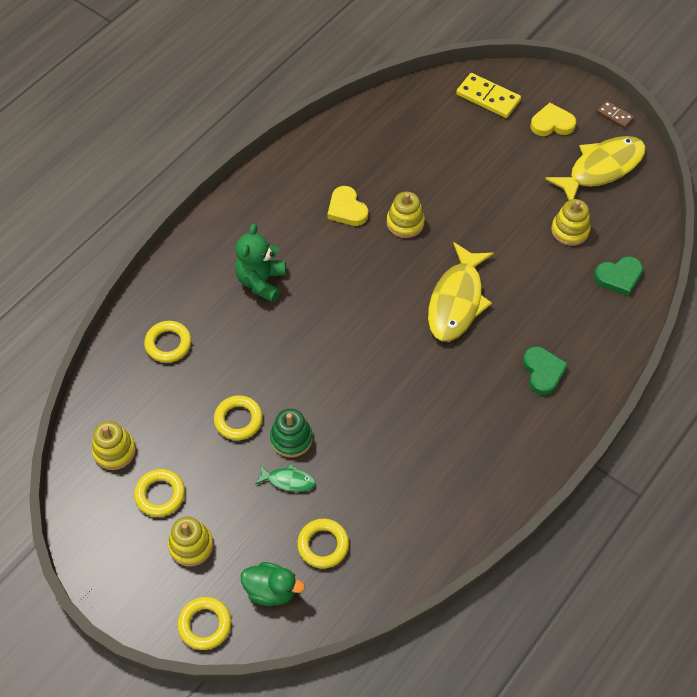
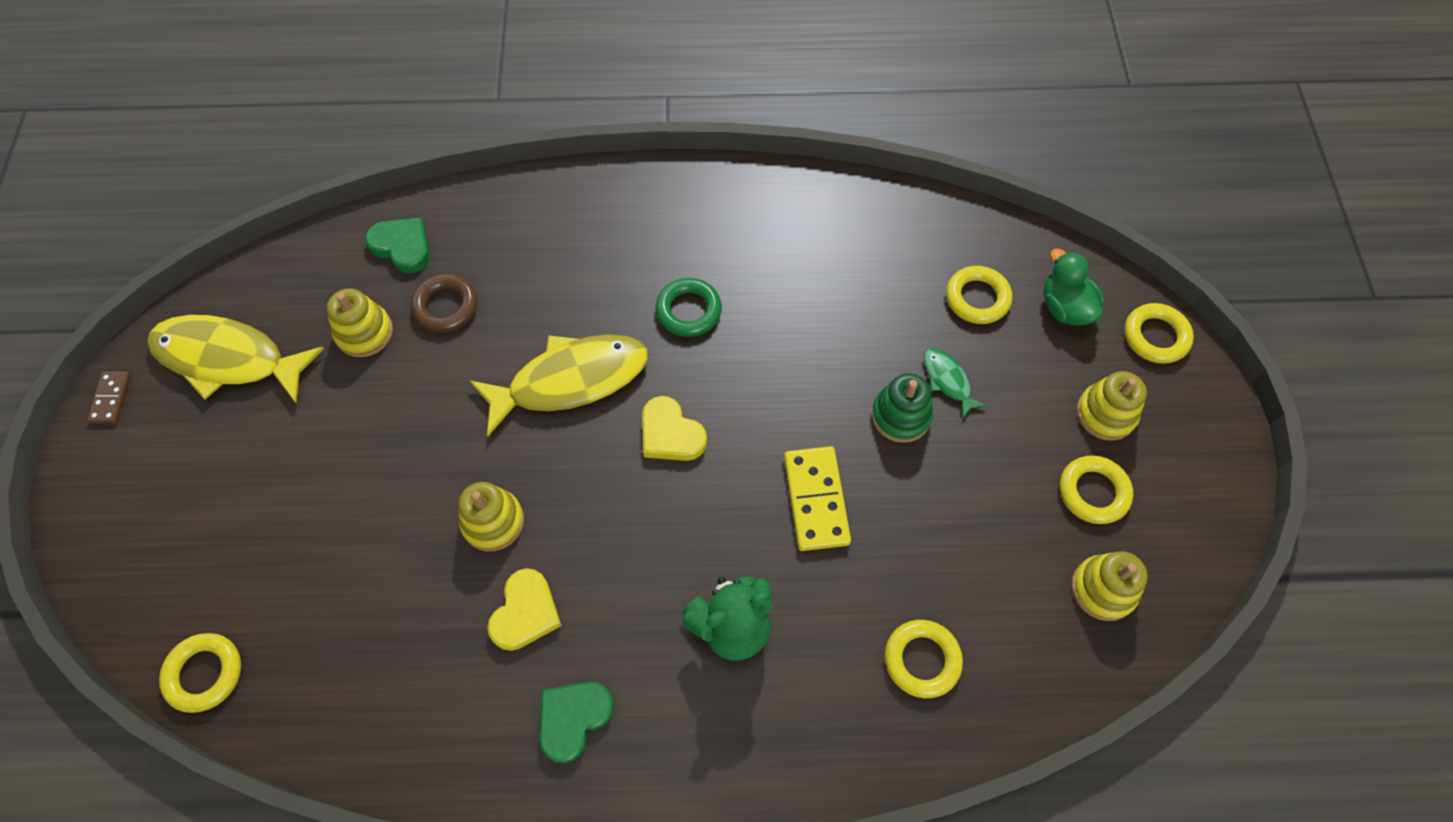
camera: 130 degrees left, 5 degrees up
(238, 420) = (934, 488): yellow ring -> yellow ring (204, 673)
(452, 385) = (688, 310): none -> green ring
(488, 97) = (170, 579): yellow domino -> yellow domino (815, 500)
(543, 372) = (596, 241): green heart -> green heart (573, 719)
(552, 123) = (175, 463): yellow heart -> yellow heart (670, 434)
(557, 274) = (446, 306): none -> brown ring

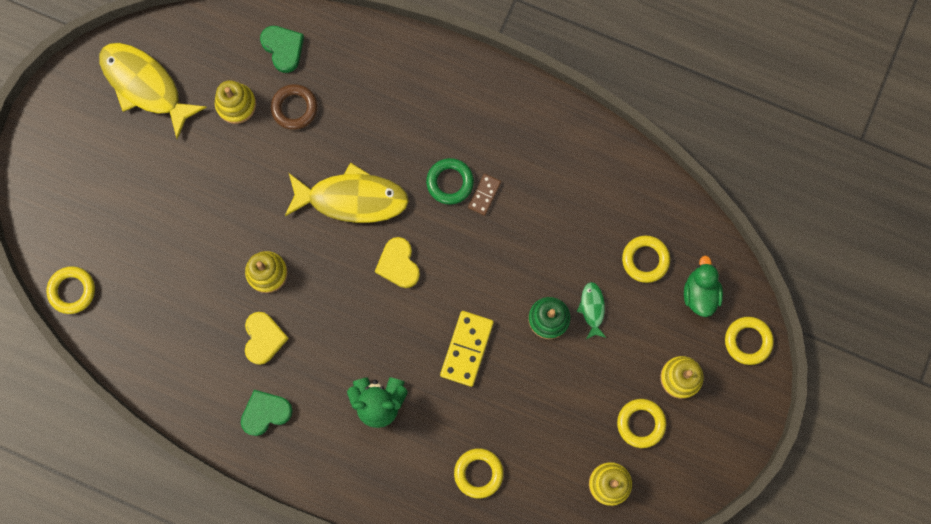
camera: 25 degrees right, 15 degrees up
(111, 399) = (66, 83): brown domino -> brown domino (484, 195)
(525, 612) = (264, 338): yellow heart -> yellow heart turned 45 degrees counterclockwise

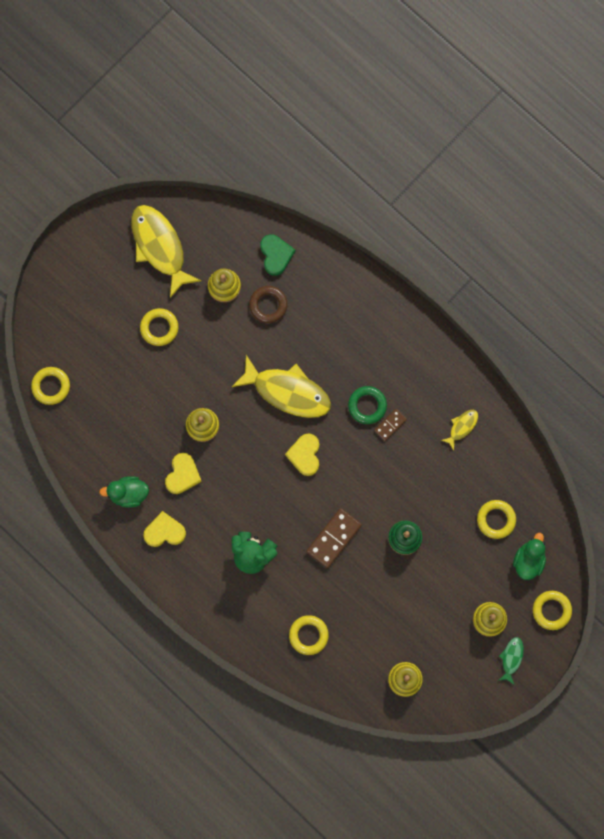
camera: 20 degrees right, 0 degrees up
(207, 384) = (128, 494): none -> green duck
(265, 413) = (164, 531): green heart -> yellow heart
(466, 349) = (333, 538): yellow domino -> brown domino
(567, 168) = (462, 427): none -> yellow fish
(592, 309) = (441, 542): green fish -> green fish (511, 658)
(641, 423) = (445, 643): yellow ring -> yellow ring (159, 328)

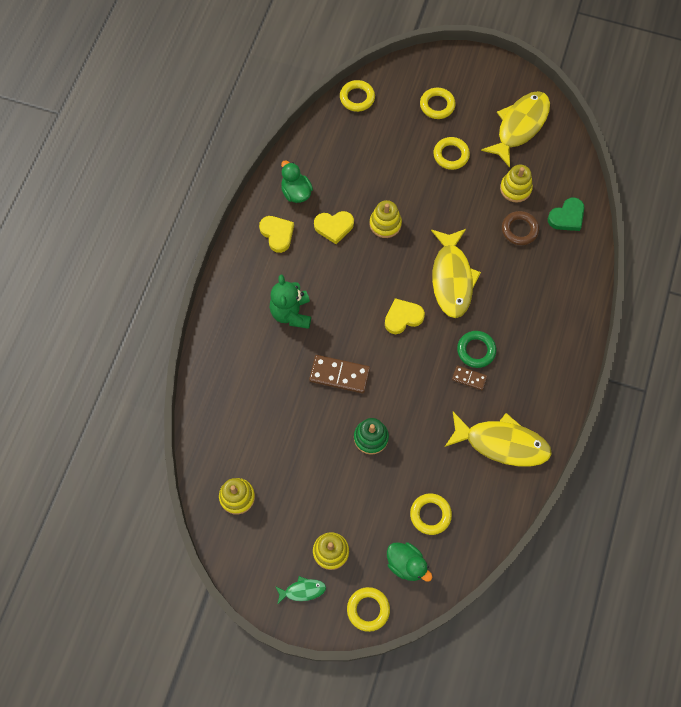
camera: 65 degrees right, 10 degrees down
(308, 635) = (240, 392): yellow ring -> yellow ring (437, 105)
(462, 427) = (502, 443): yellow fish -> yellow fish, size x2.17
(528, 560) = (406, 564): green duck -> green duck turned 45 degrees clockwise

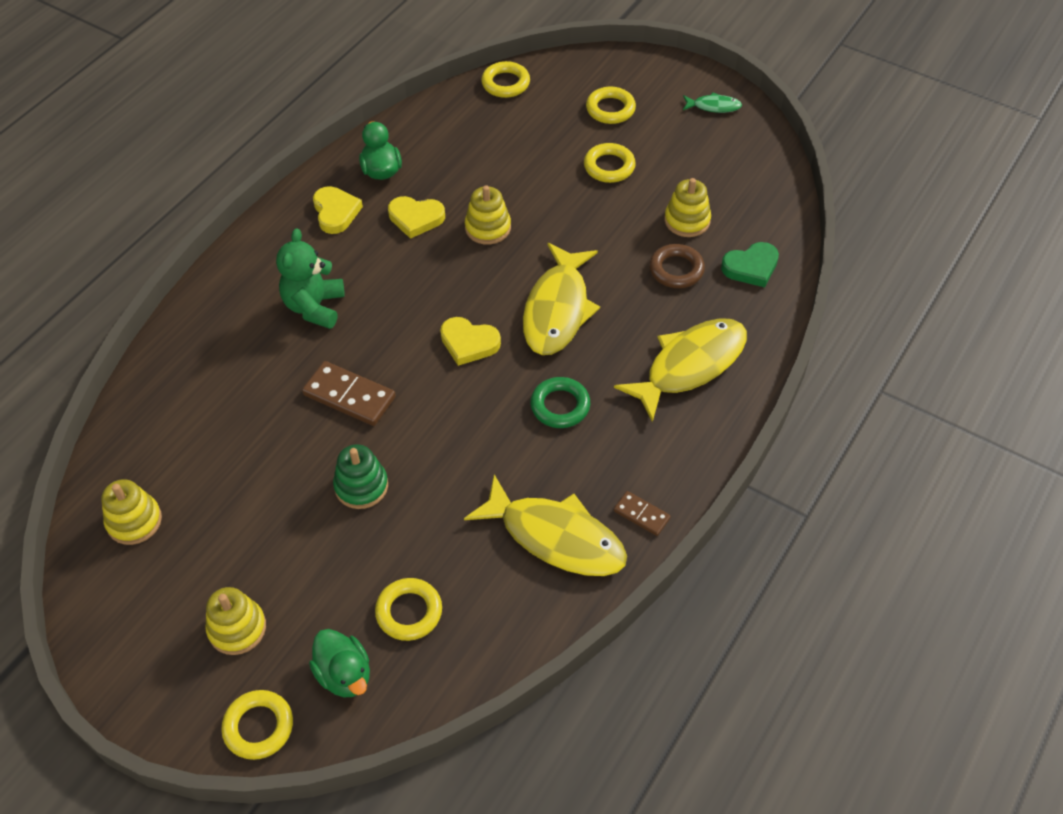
camera: 15 degrees right, 15 degrees down
(302, 590) = (171, 674): green fish -> green fish (713, 106)
(403, 317) = (469, 343): yellow heart -> yellow heart turned 150 degrees counterclockwise
(469, 378) = (537, 439): brown domino -> brown domino (641, 514)
(519, 126) = (717, 151): yellow fish -> yellow fish (690, 366)

